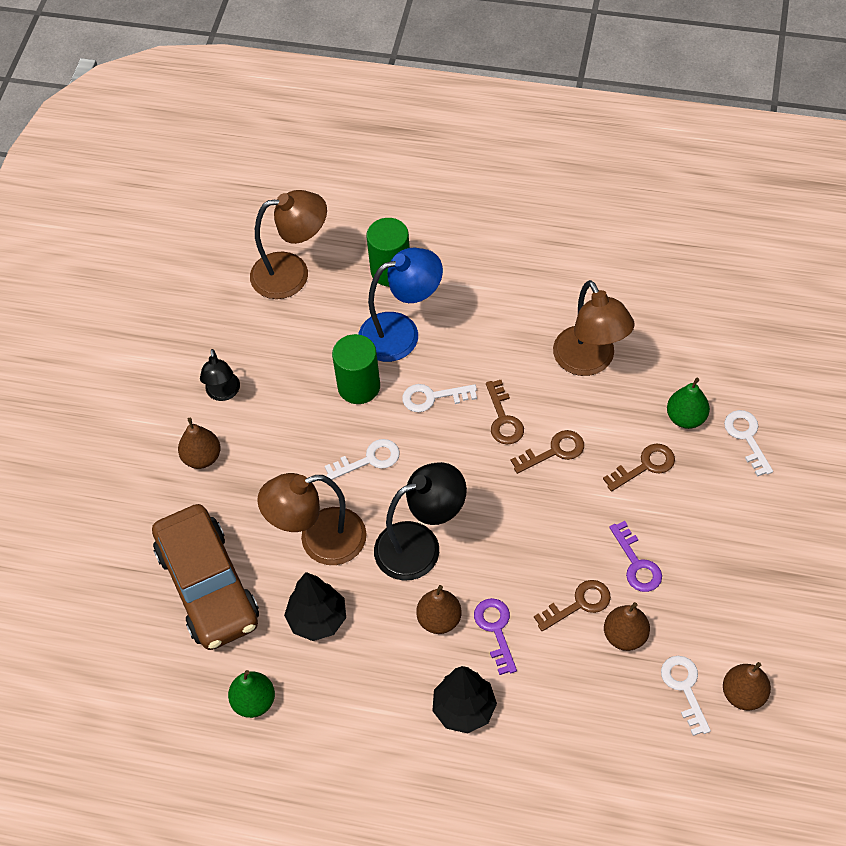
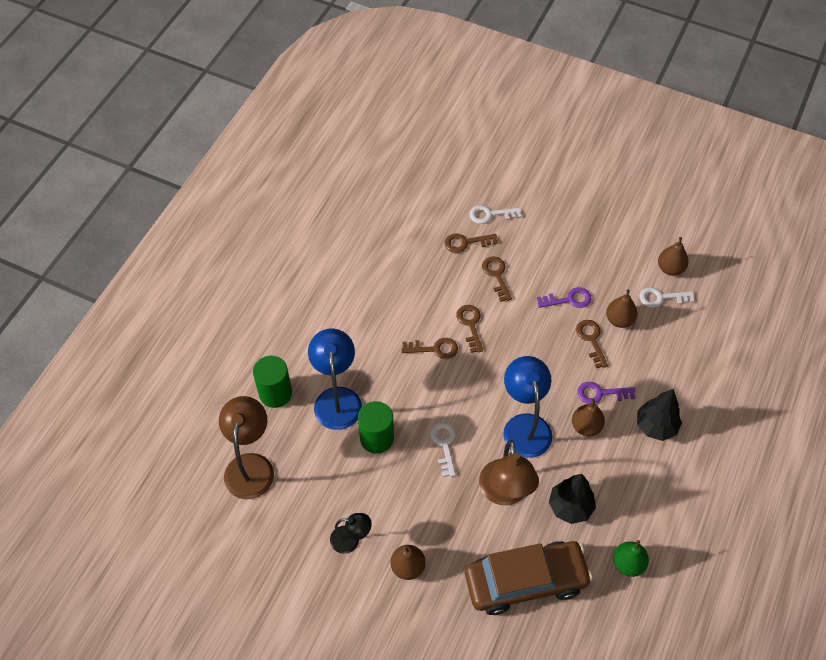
camera: 80 degrees left, 0 degrees up
(420, 545) = (525, 425): black lamp -> blue lamp
(432, 397) = (402, 390): white key -> none
(589, 362) = (403, 285): brown lamp -> none
(686, 418) = (465, 242): green pear -> brown key

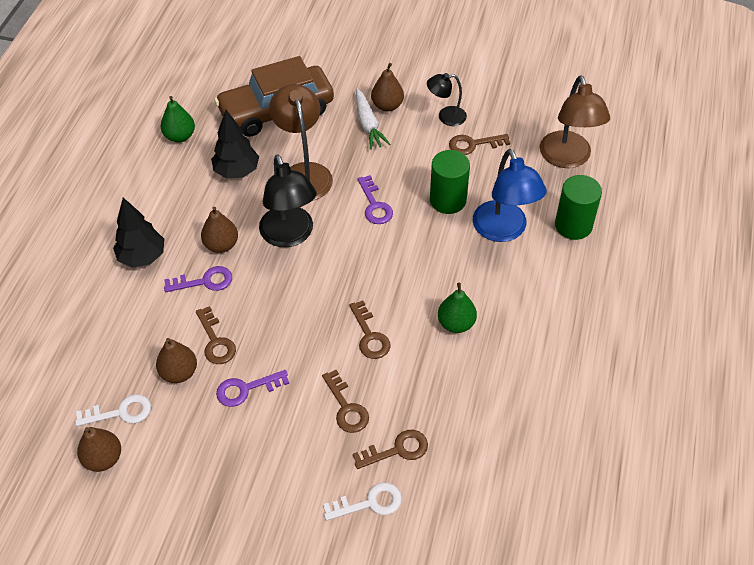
camera: 170 degrees right, 5 degrees down
(401, 323) = (456, 323): none -> green pear
(432, 544) = (368, 125): none -> white carrot
(435, 349) = (407, 300): brown key -> brown key (473, 144)
(444, 444) = (375, 205): white key -> purple key
(525, 425) = (290, 236): blue lamp -> black lamp

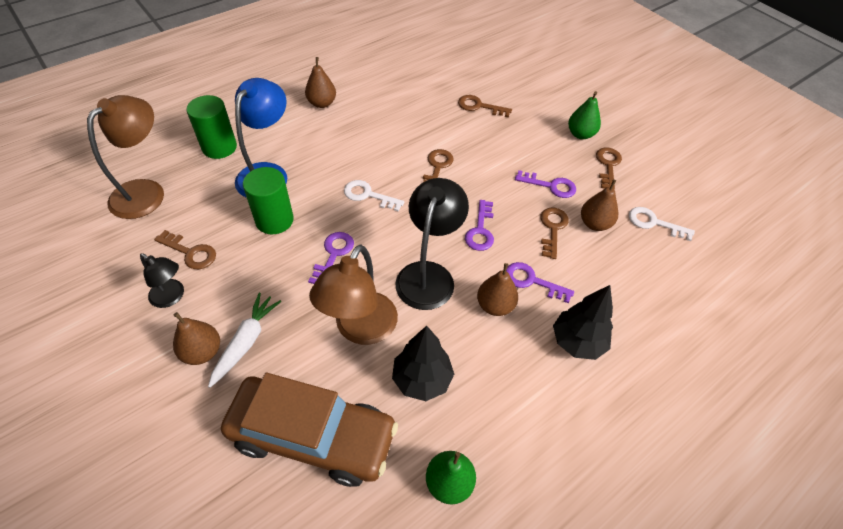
camera: 145 degrees left, 0 degrees up
(103, 458) = (678, 202): brown pear -> brown pear (322, 103)
(278, 298) = (480, 230): none -> purple key
(346, 407) = (491, 140): brown key -> brown key (608, 165)
(369, 503) = (517, 95): white key -> white key (368, 195)
(456, 323) = (373, 141): green pear -> green pear (580, 134)

